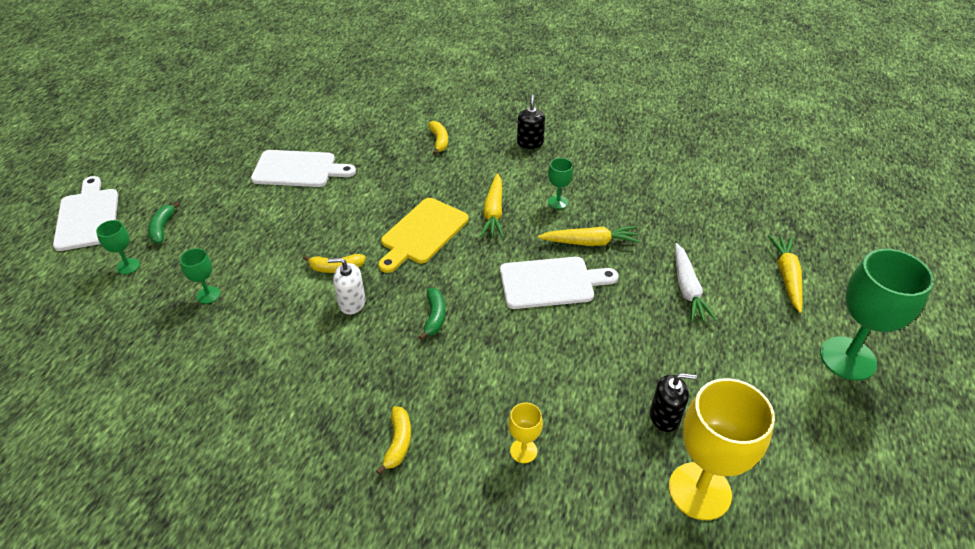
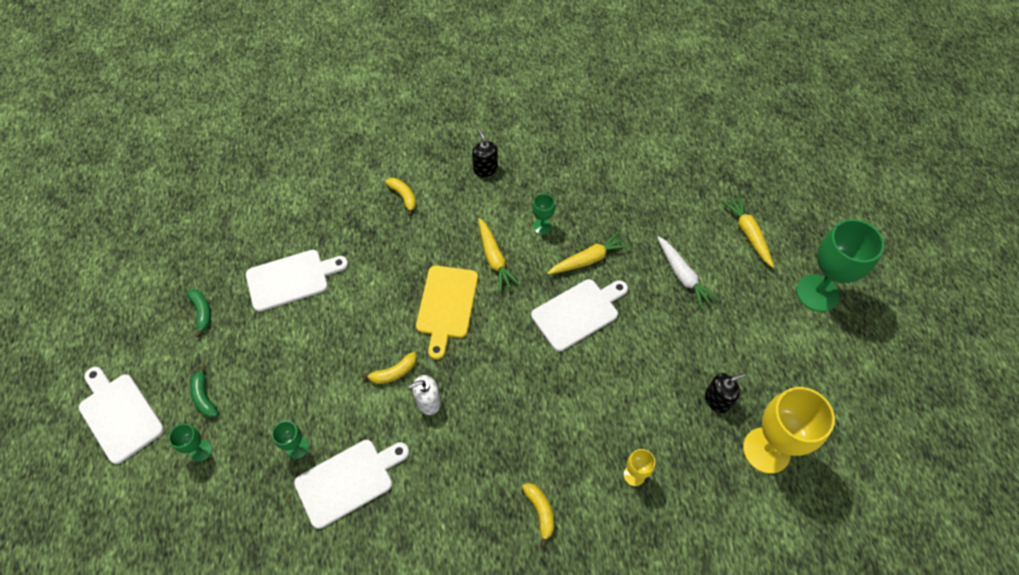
camera: 25 degrees left, 15 degrees up
(233, 338) = (348, 480): none -> white cutting board
(434, 317) = (504, 385): green banana -> green banana (202, 312)

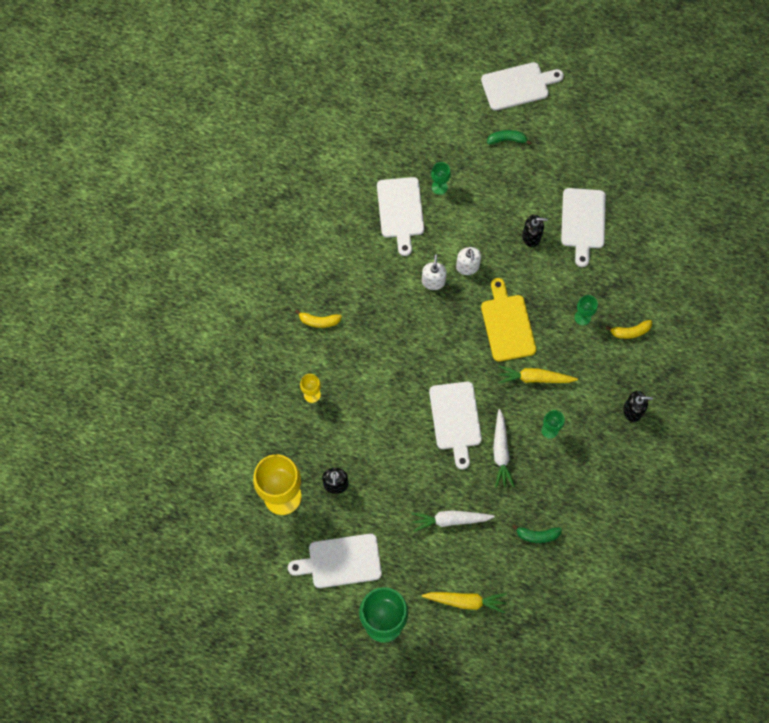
camera: 115 degrees right, 10 degrees up
(201, 451) = (466, 128): green goblet -> green goblet (582, 317)
(202, 312) = (580, 154): green banana -> green banana (537, 535)
(329, 322) = (531, 237): none -> black soap dispenser
(394, 372) = (467, 267): yellow banana -> white soap dispenser
(446, 306) = (507, 324): yellow cutting board -> yellow cutting board turned 45 degrees clockwise
(588, 259) = (501, 452): yellow carrot -> white carrot
(790, 358) = (340, 561): none -> white cutting board

